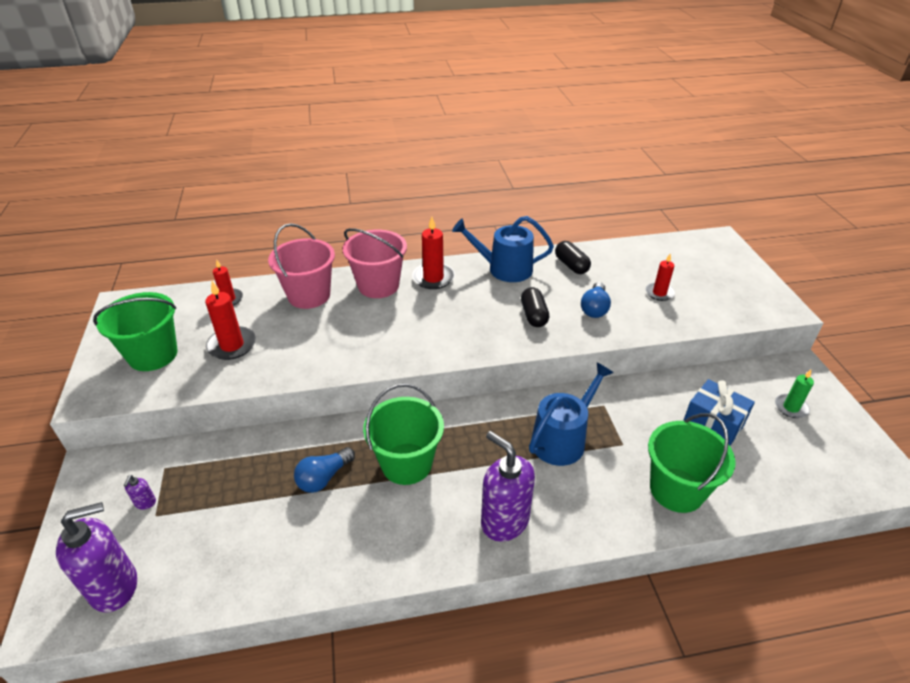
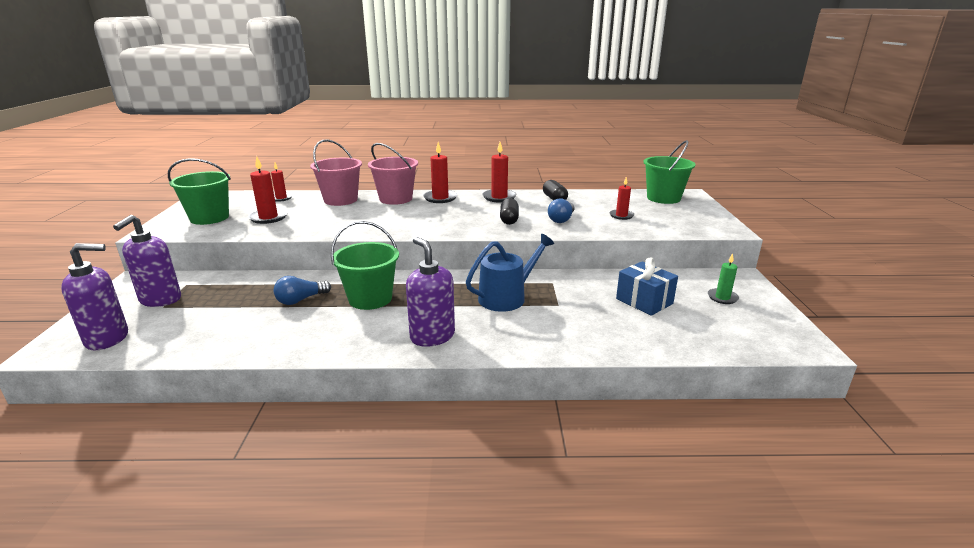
camera: 10 degrees right, 15 degrees down
(145, 503) = (160, 300): purple soap dispenser -> purple soap dispenser, size x2.45
(504, 269) = (499, 197): blue watering can -> red candle
(676, 490) = (593, 334): green bucket -> green bucket (663, 198)

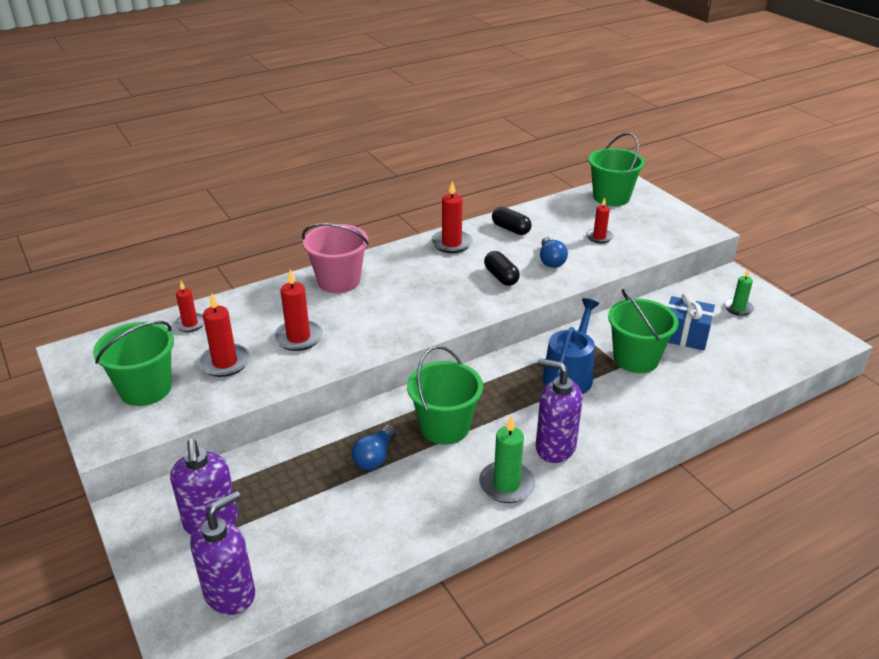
camera: 30 degrees left, 10 degrees up
(340, 200) = (274, 303): pink bucket -> none
(362, 346) = (506, 484): none -> green candle
(440, 198) = (388, 264): red candle -> red candle (298, 337)
(578, 303) = (636, 359): none -> green bucket

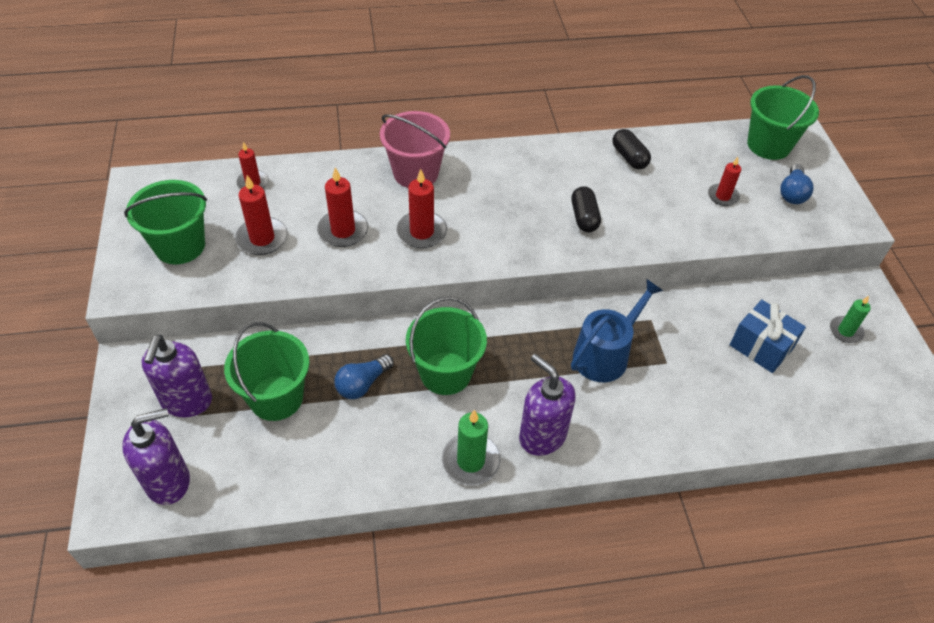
camera: 20 degrees right, 15 degrees up
(451, 243) = (555, 158): red candle -> red candle (422, 232)
(551, 260) = (650, 212): blue light bulb -> blue light bulb (792, 193)
(636, 359) = (688, 358): green bucket -> green bucket (276, 398)

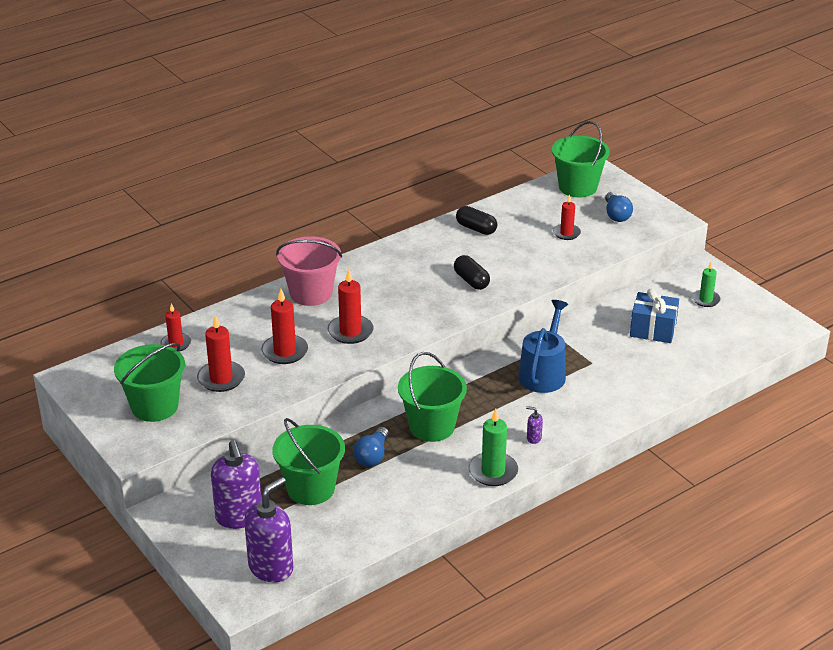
camera: 25 degrees left, 15 degrees down
(542, 436) = (533, 438): purple soap dispenser -> purple soap dispenser, size x0.41

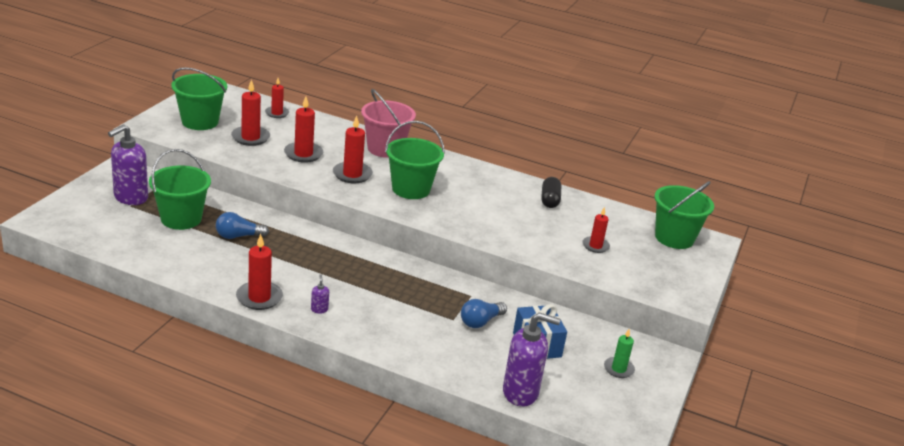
camera: 55 degrees right, 5 degrees down
(271, 568) = (81, 223): purple soap dispenser -> purple soap dispenser (521, 393)
(432, 426) = (295, 255): green bucket -> green bucket (411, 189)
(471, 281) = (473, 213): black capsule -> none
(493, 471) = (259, 298): green candle -> red candle
(543, 373) = (414, 295): blue watering can -> none
(616, 215) = (656, 267): blue light bulb -> blue light bulb (480, 322)

